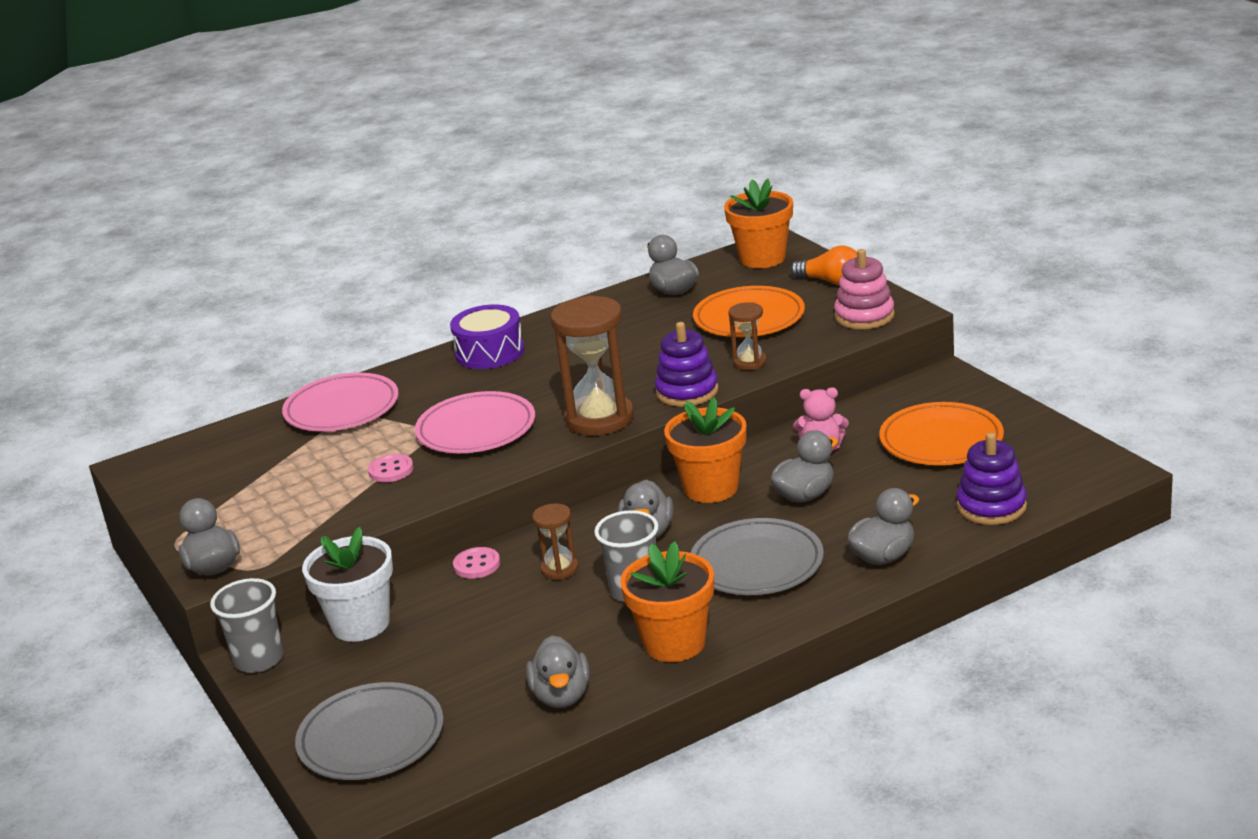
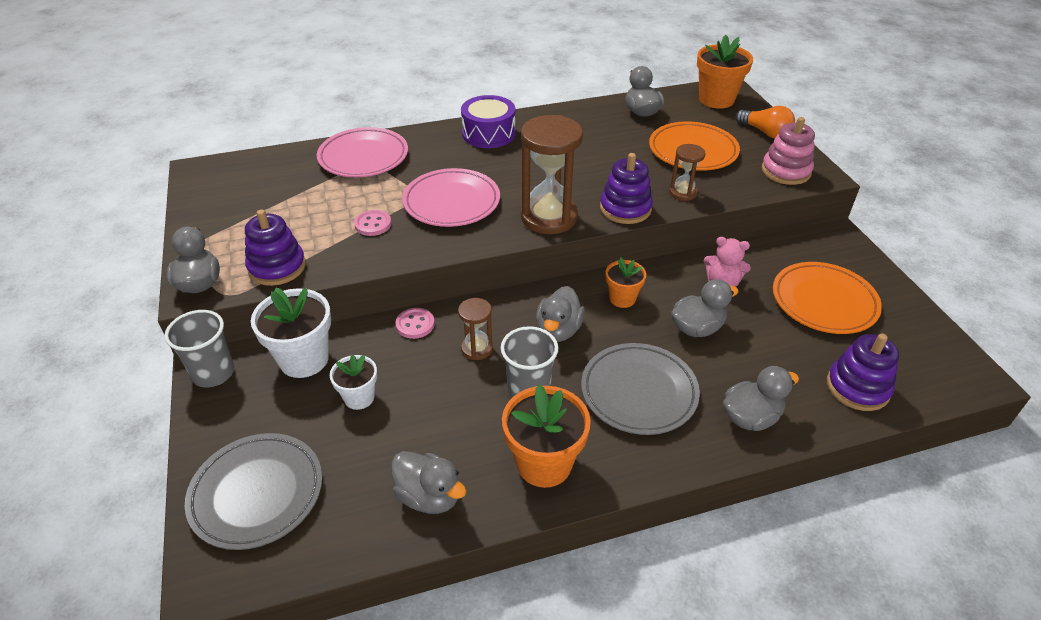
camera: 10 degrees right, 15 degrees up
(297, 533) = (277, 267): none -> purple stacking toy
(443, 640) = (359, 397): none -> white flower pot
(561, 696) = (429, 496): grey duck -> grey duck turned 60 degrees counterclockwise
(711, 488) = (622, 298): orange flower pot -> orange flower pot, size x0.59

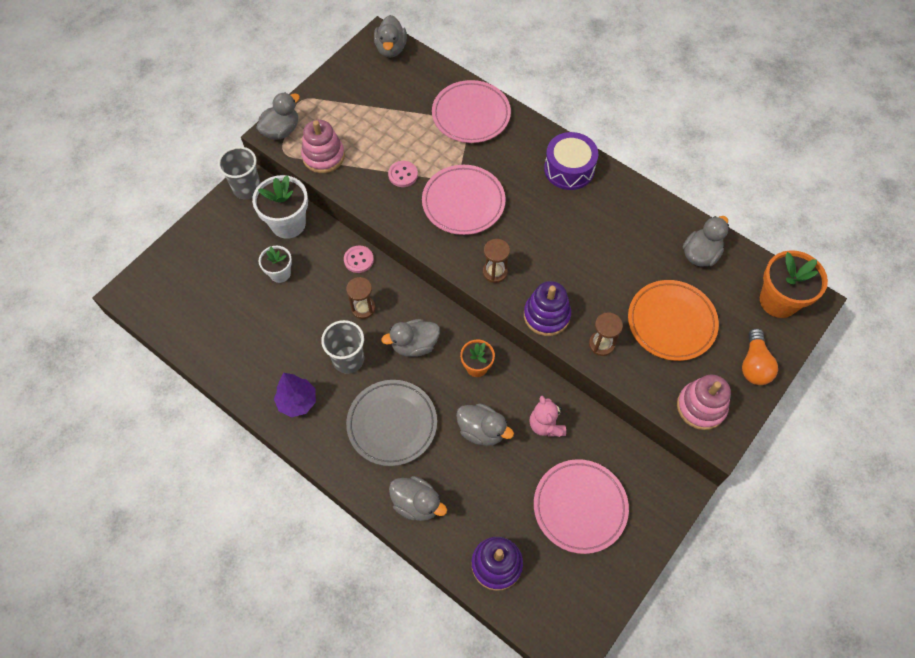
camera: 55 degrees right, 20 degrees up
(257, 493) = (186, 274): grey plate -> none
(277, 267) = (323, 156): purple stacking toy -> pink stacking toy
(429, 496) = (237, 357): grey duck -> grey duck (391, 49)
(544, 463) = (297, 402): orange flower pot -> purple tree
(549, 217) = (495, 272): brown hourglass -> brown hourglass, size x0.51
(824, 302) = (580, 507): orange plate -> pink plate

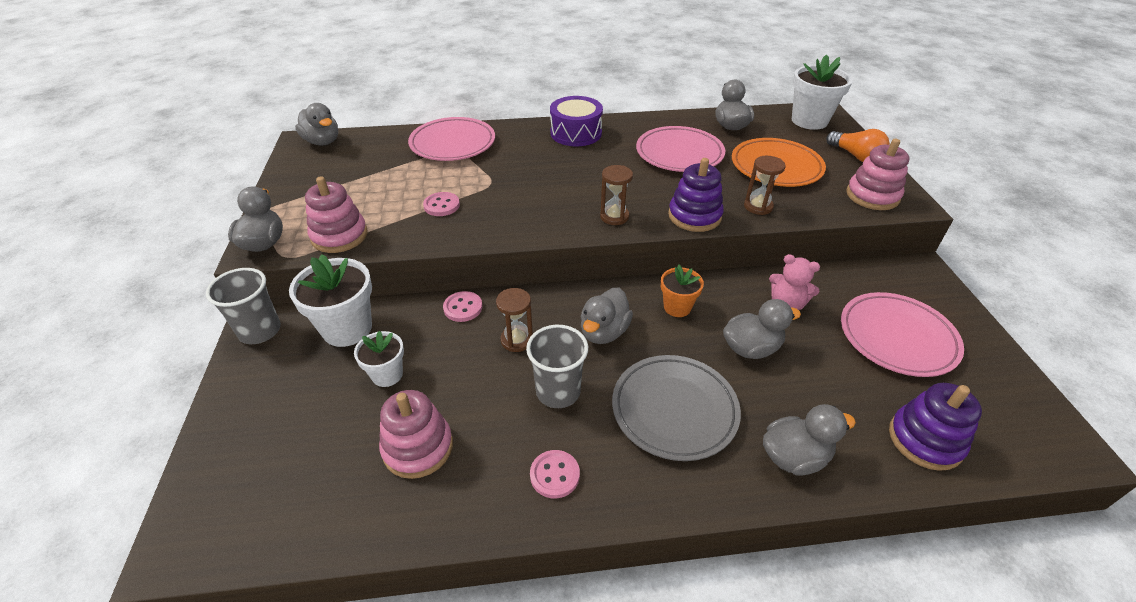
camera: 45 degrees left, 20 degrees down
(255, 330) = (418, 447): none -> pink stacking toy
(297, 402) = (554, 475): purple tree -> pink button
(463, 202) = (522, 192): pink plate -> pink plate (679, 154)
(778, 301) = (809, 121): orange flower pot -> white flower pot

